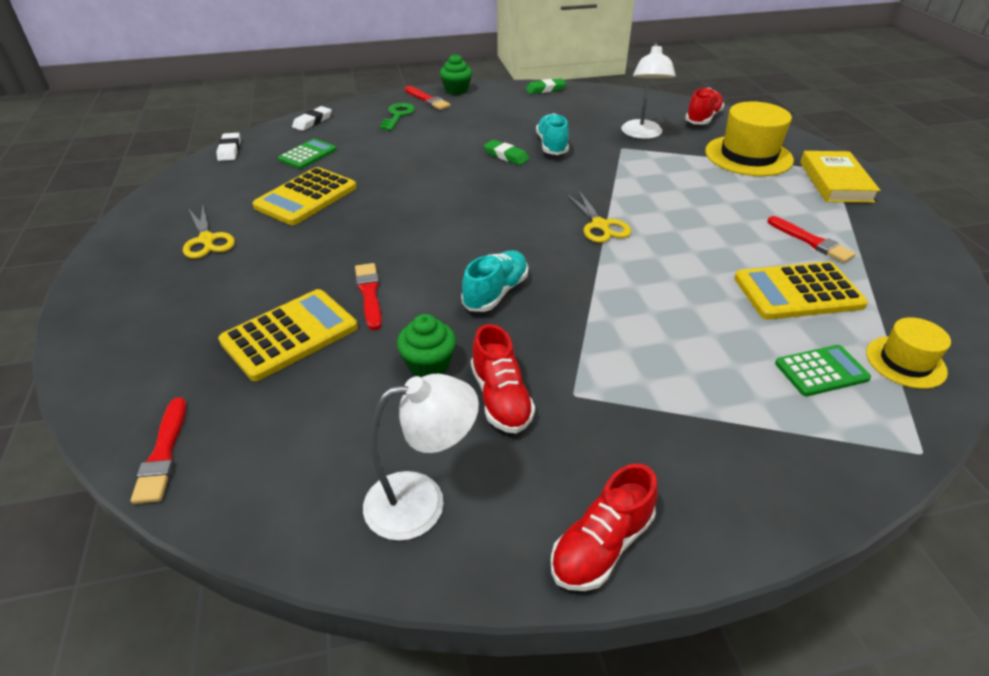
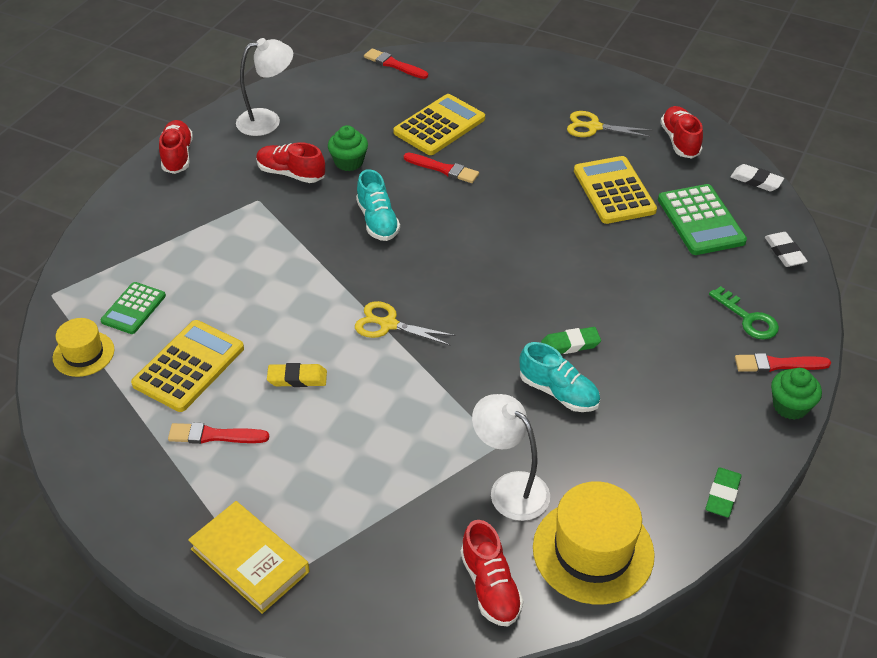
camera: 130 degrees right, 5 degrees up
(196, 193) = (680, 141): none -> red shoe
(290, 335) = (439, 126): yellow calculator -> yellow calculator turned 135 degrees counterclockwise
(308, 155) = (701, 220): green calculator -> green calculator, size x1.60
(422, 501) = (267, 120): white lamp -> white lamp turned 135 degrees counterclockwise
(710, 236) = (297, 378): none -> yellow eraser
(748, 156) = (370, 539): yellow hat -> yellow hat (593, 551)

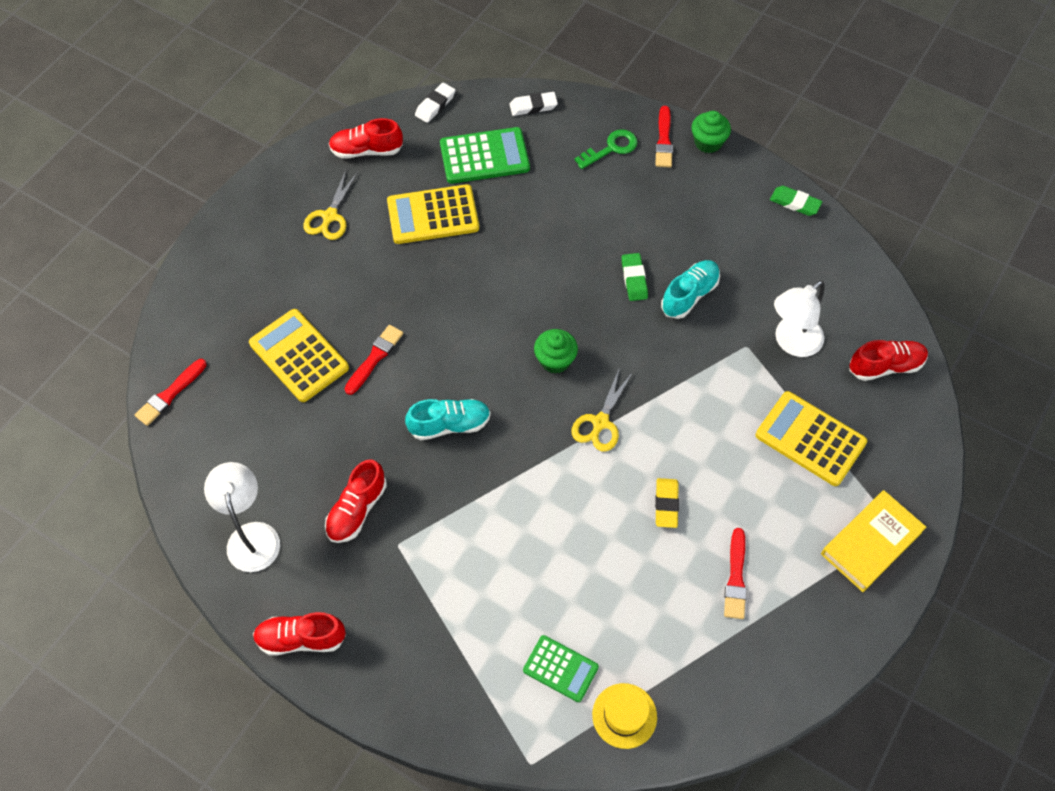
camera: 85 degrees left, 15 degrees up
(189, 366) = (647, 606): yellow calculator -> yellow calculator (810, 439)
(349, 162) = (347, 449): green cupcake -> green cupcake (555, 360)
(593, 551) = (849, 294): yellow hat -> none

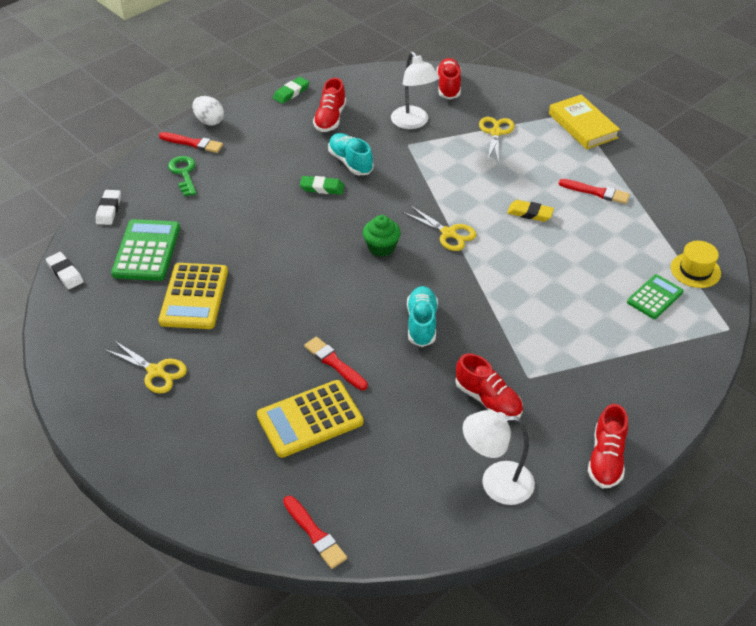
camera: 75 degrees left, 15 degrees down
(366, 150) = (90, 331): red shoe -> red shoe (330, 118)
(708, 142) = (209, 121): green cupcake -> white egg
(810, 439) = (495, 133): yellow calculator -> yellow scissors

